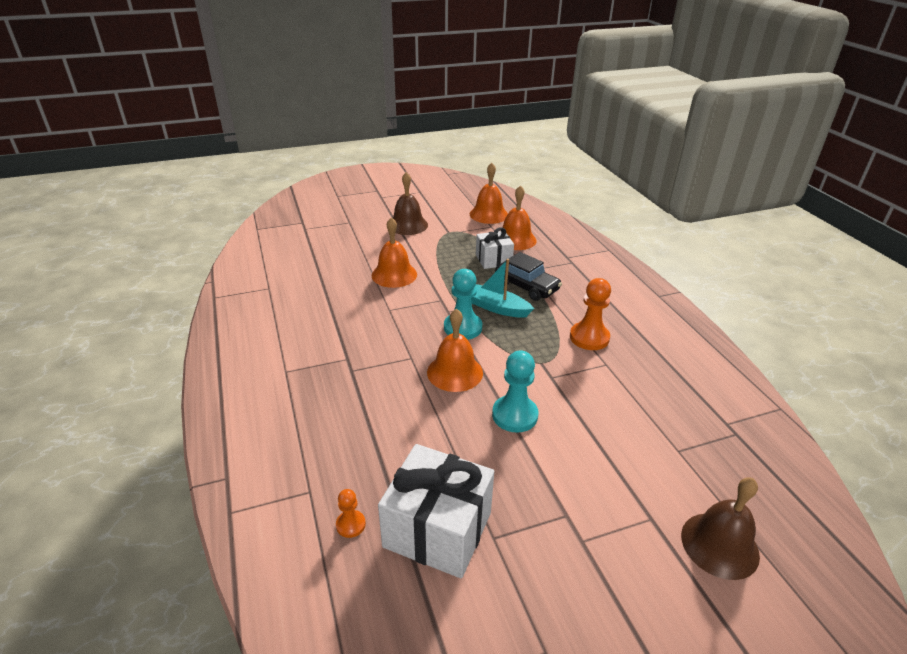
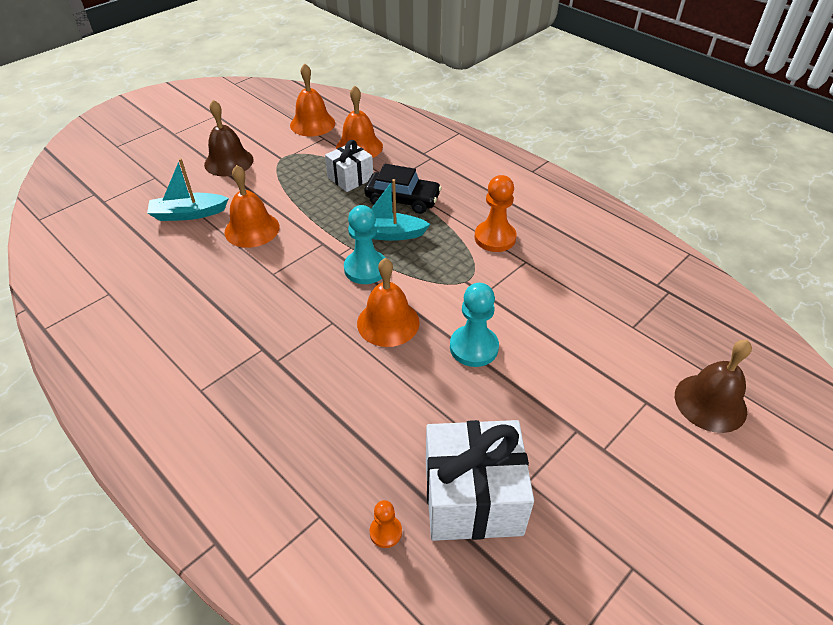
camera: 25 degrees left, 10 degrees up
(356, 252) = (188, 214): none -> turquoise boat

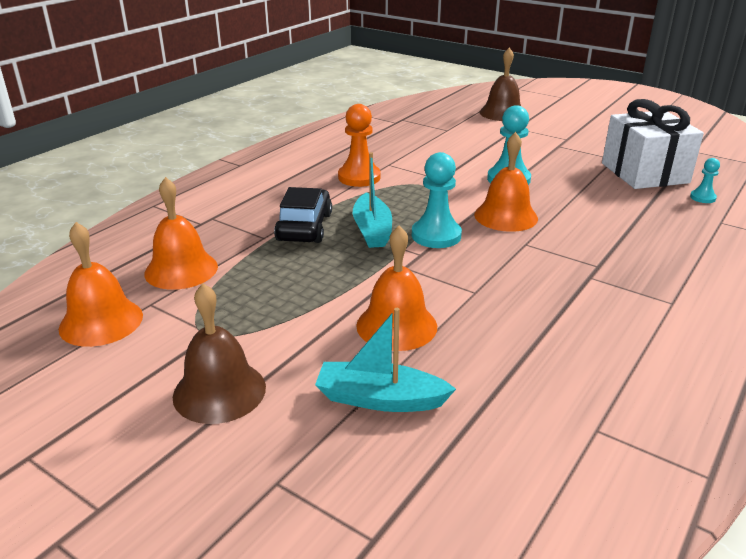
camera: 100 degrees left, 15 degrees down
(188, 214) = (380, 399): turquoise boat -> turquoise boat turned 120 degrees clockwise
(350, 178) = (262, 266): white gift -> none
(385, 532) = (702, 198): orange pawn -> turquoise pawn

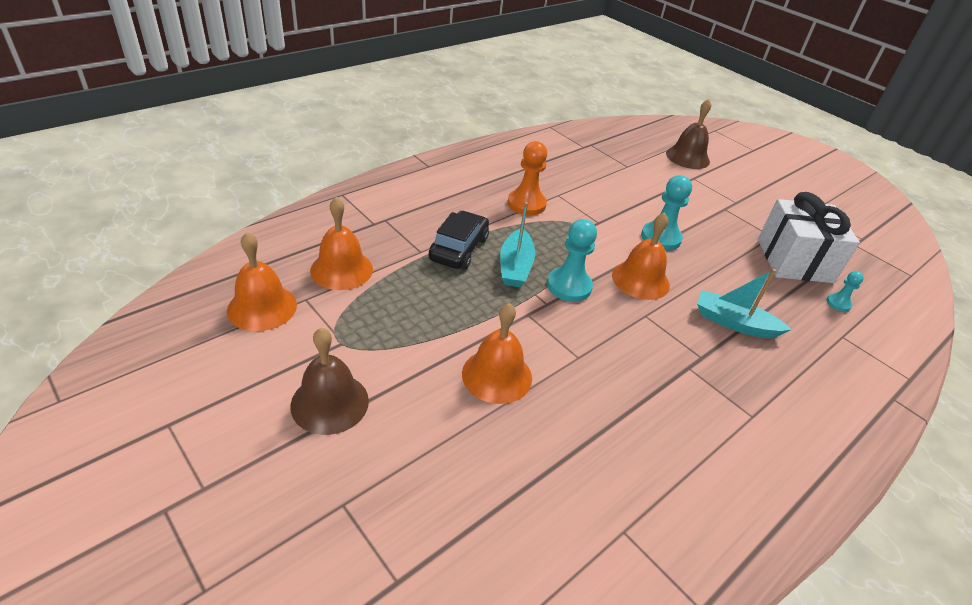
camera: 10 degrees right, 10 degrees up
(380, 399) = (454, 447): turquoise boat -> turquoise boat (733, 323)

